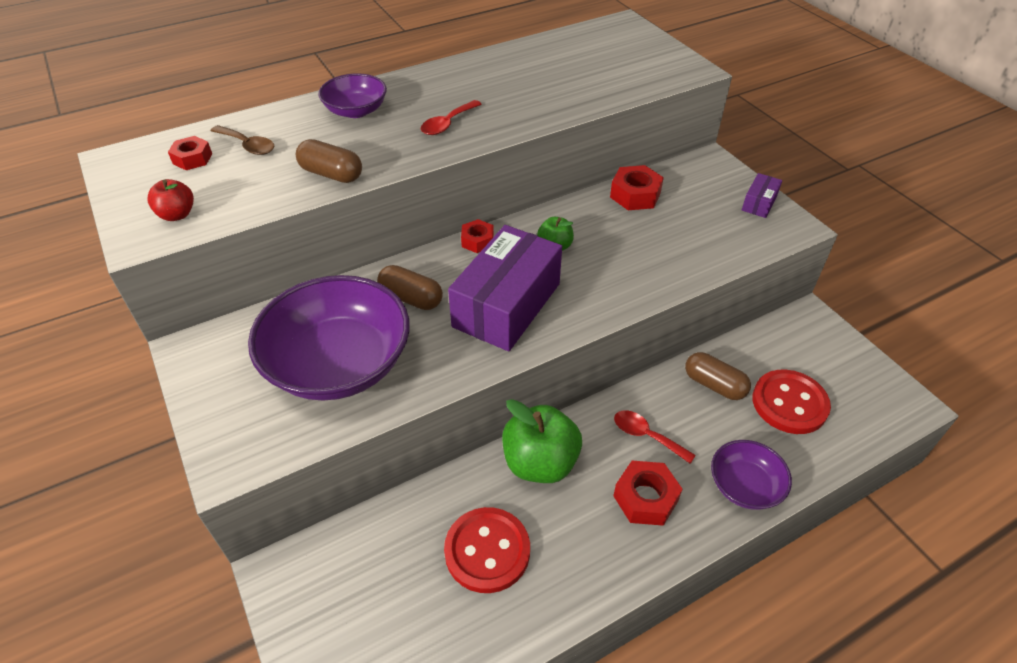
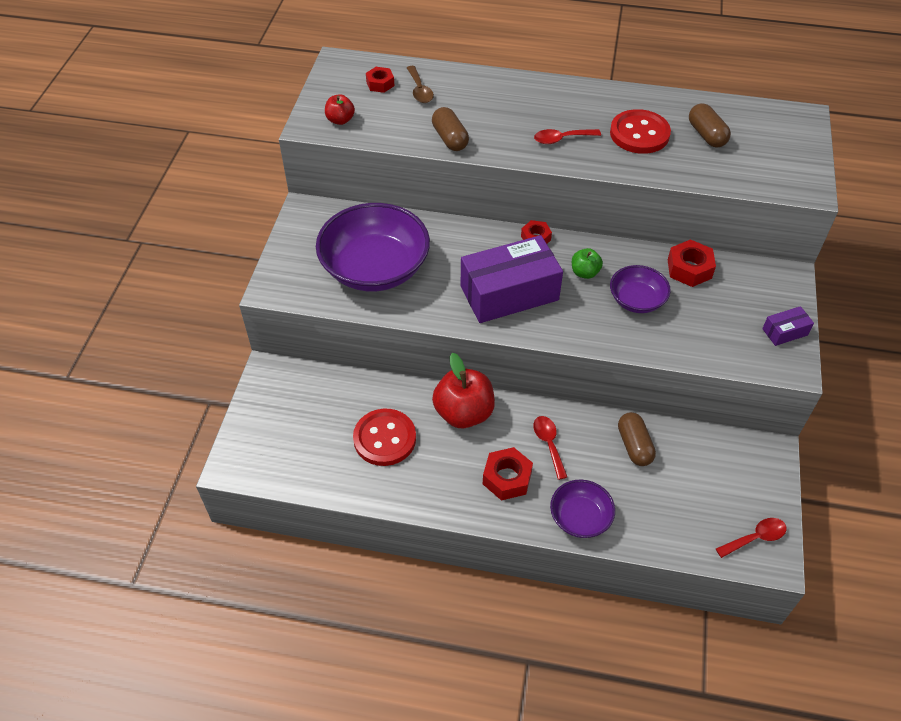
camera: 40 degrees right, 5 degrees up
(356, 111) = (511, 97): purple bowl -> purple bowl (636, 300)
(411, 298) = (454, 252): brown capsule -> brown capsule (706, 135)
(540, 463) = (463, 413): green apple -> red apple
(789, 403) = (676, 494): red button -> red button (639, 134)
(880, 396) = (755, 538): none -> red spoon

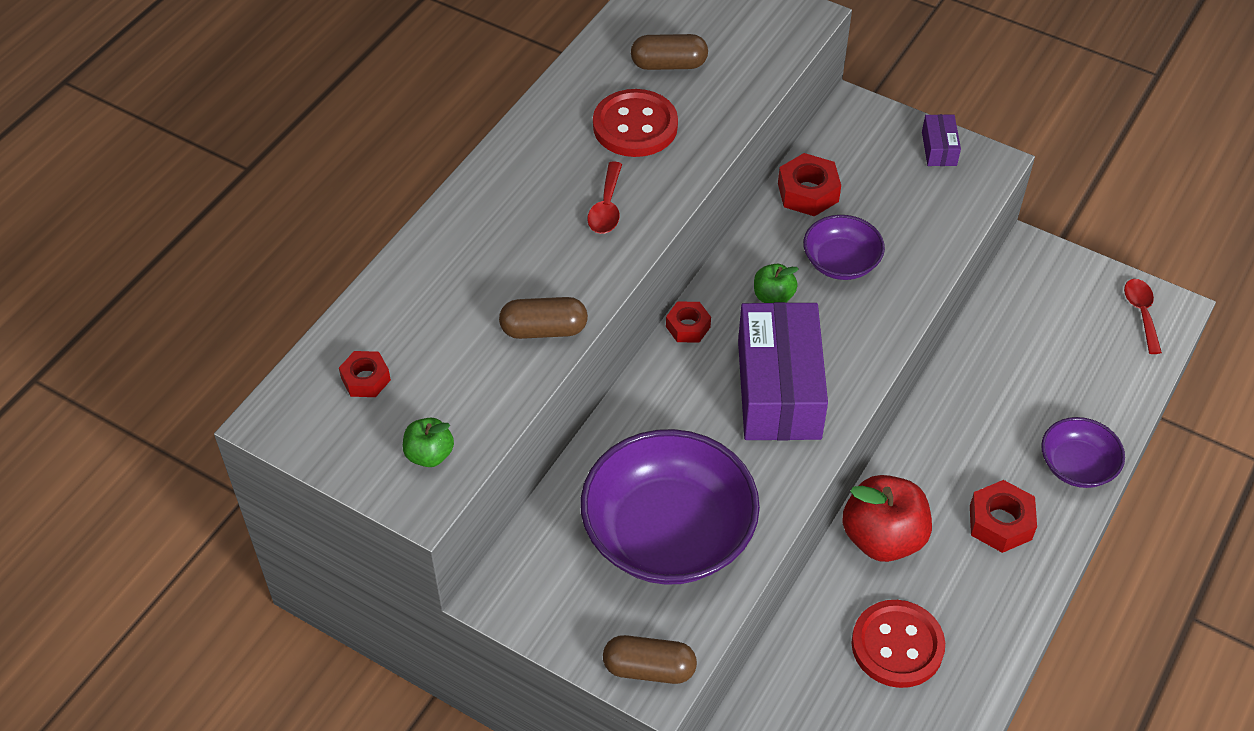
camera: 70 degrees left, 0 degrees up
(340, 120) = (429, 454): red apple -> green apple
(419, 90) = (411, 334): brown spoon -> none
(549, 444) = (961, 460): red spoon -> none
(634, 446) = (988, 374): brown capsule -> brown capsule (649, 669)

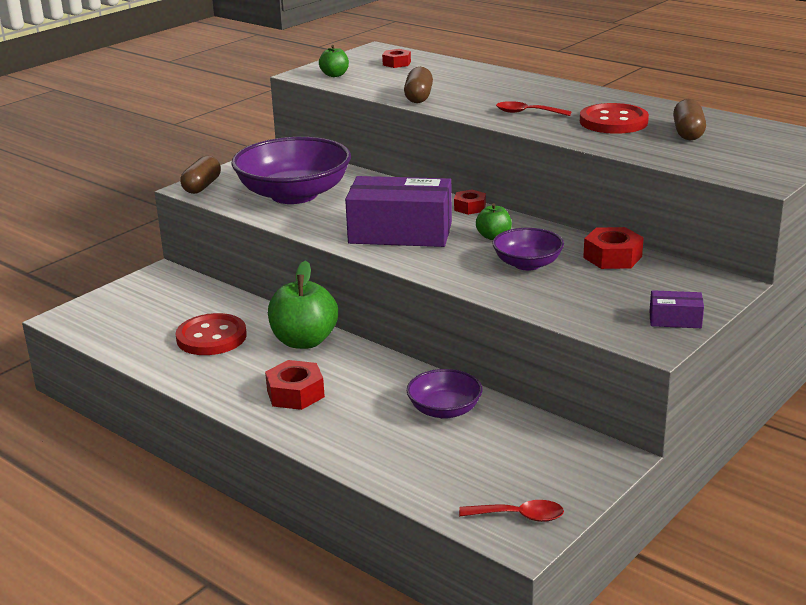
camera: 100 degrees right, 25 degrees down
(883, 538) = (304, 341): red apple -> green apple
(1077, 466) = (337, 441): purple bowl -> purple bowl (444, 410)

